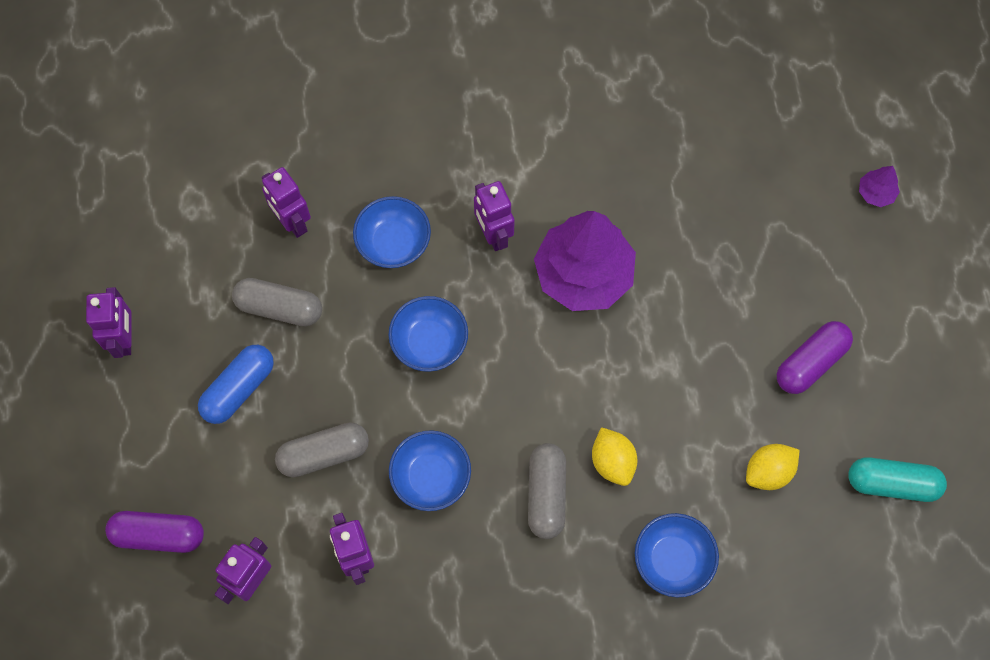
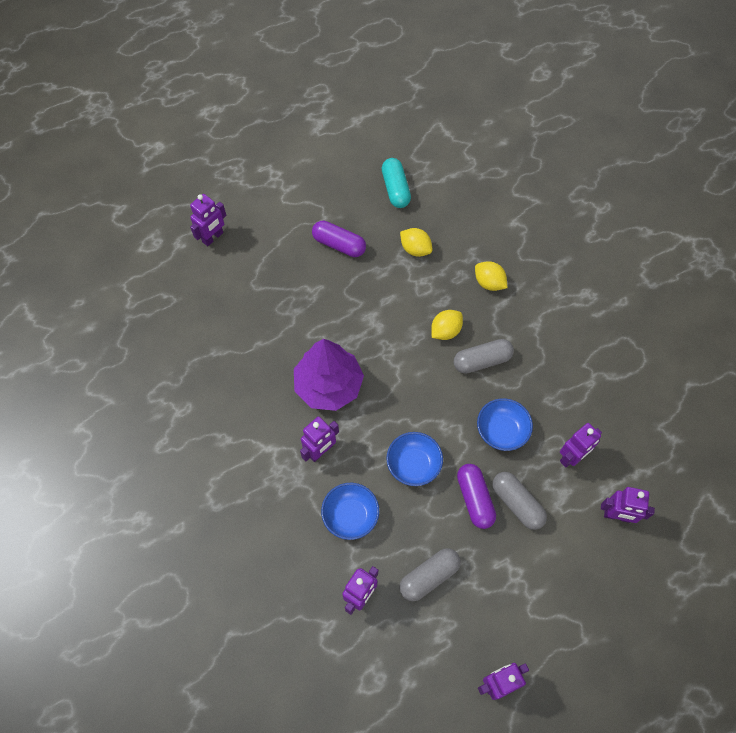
camera: 110 degrees left, 5 degrees down
(159, 535) = (619, 591): purple capsule -> purple capsule (474, 499)
(239, 389) = (498, 580): blue capsule -> none
(279, 308) = (429, 577): grey capsule -> grey capsule turned 60 degrees clockwise
(672, 560) = (489, 283): blue bowl -> yellow lemon
(876, 193) = (213, 237): purple tree -> purple robot

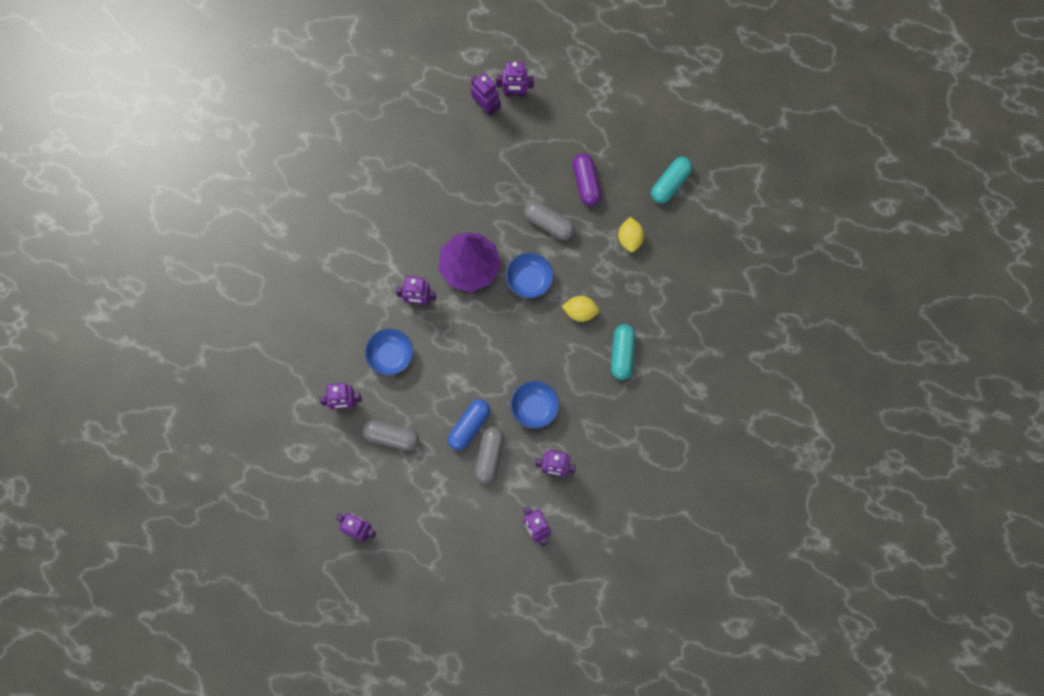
camera: 50 degrees right, 10 degrees up
(202, 266) = (486, 106): none -> purple robot
(413, 464) = (460, 368): blue bowl -> blue bowl (529, 280)
(474, 499) = (469, 426): purple capsule -> blue capsule
(482, 361) = (578, 355): grey capsule -> grey capsule (549, 224)
(489, 283) = (647, 312): yellow lemon -> none
(510, 327) = (622, 354): none -> turquoise capsule

